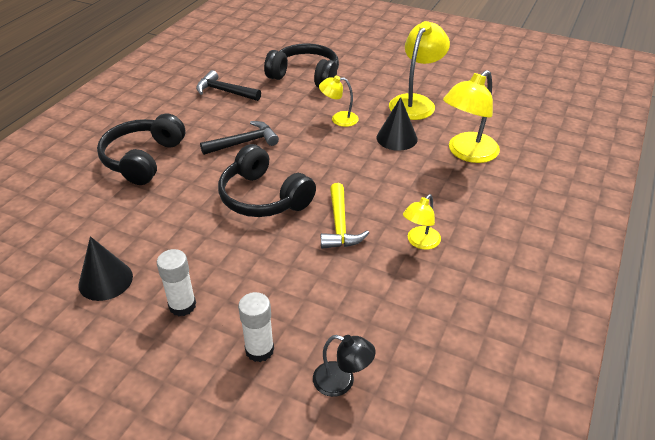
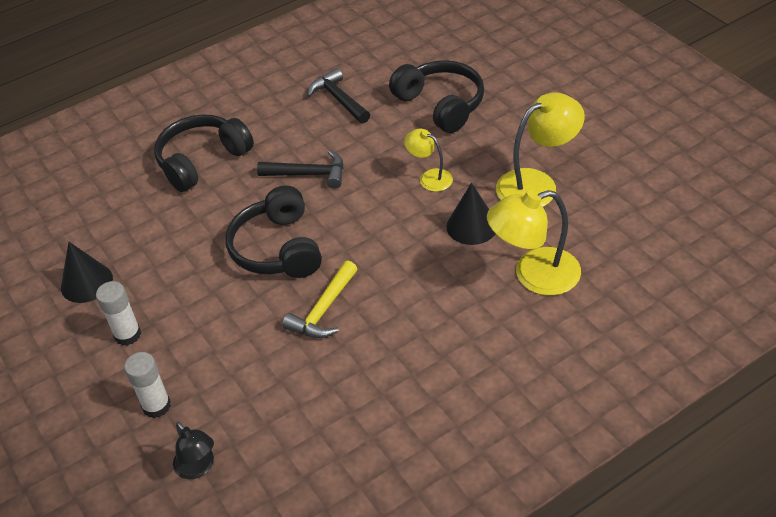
camera: 35 degrees right, 5 degrees up
(420, 242) = (385, 362): yellow lamp -> none

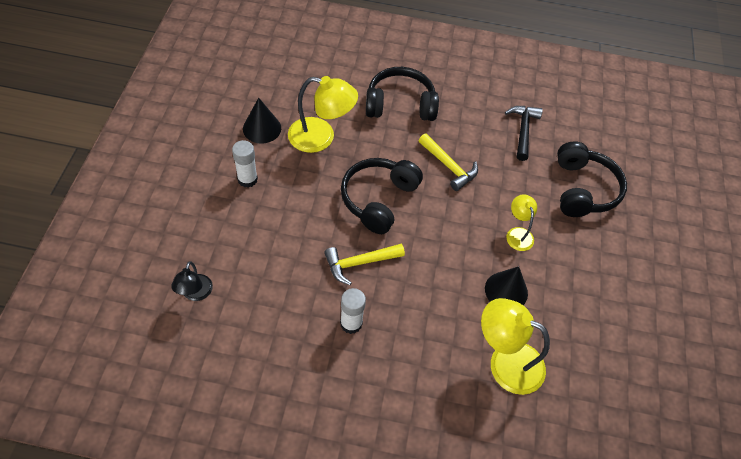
camera: 35 degrees right, 10 degrees up
(156, 406) = (215, 236): white glue stick -> white glue stick (351, 323)
(309, 174) = (449, 166): black hammer -> yellow hammer
(537, 184) = (581, 301): yellow lamp -> yellow lamp (321, 137)

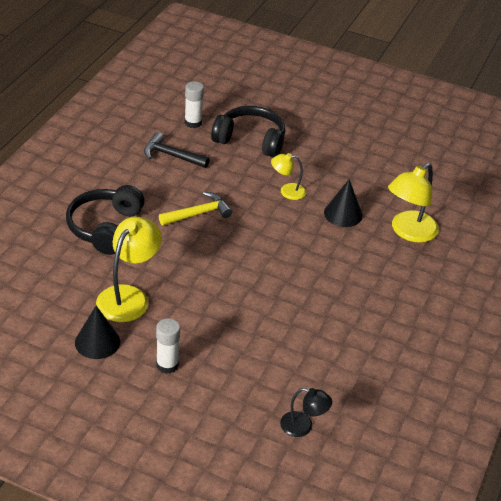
camera: 75 degrees left, 15 degrees down
(351, 323) = (357, 317): white glue stick -> white glue stick (193, 123)
(359, 263) = (294, 299): yellow hammer -> none
(378, 199) = (223, 270): black headphones -> none

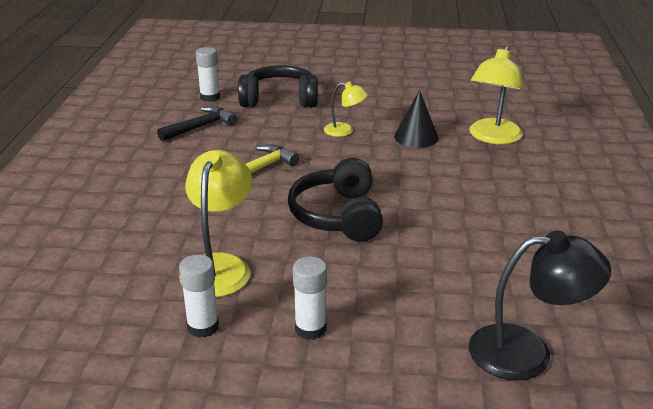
camera: 15 degrees left, 10 degrees down
(97, 342) = (203, 327): black cone -> white glue stick
(105, 228) = (155, 205): black headphones -> black headphones (338, 215)
(171, 155) = (201, 127): black hammer -> black hammer turned 135 degrees clockwise
(287, 191) = (345, 131): yellow lamp -> yellow lamp turned 150 degrees counterclockwise
(303, 426) = (527, 352): black lamp -> black lamp, size x1.78

